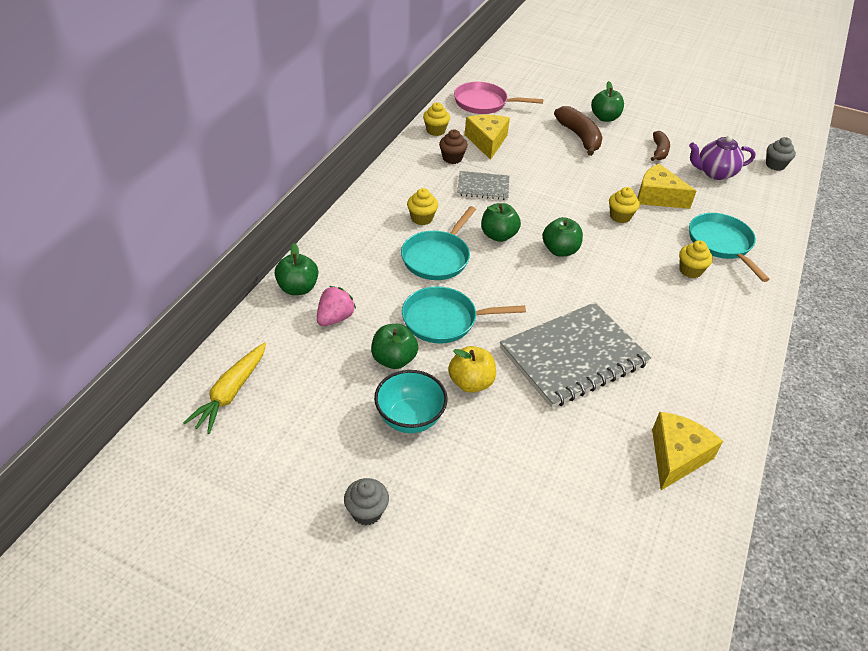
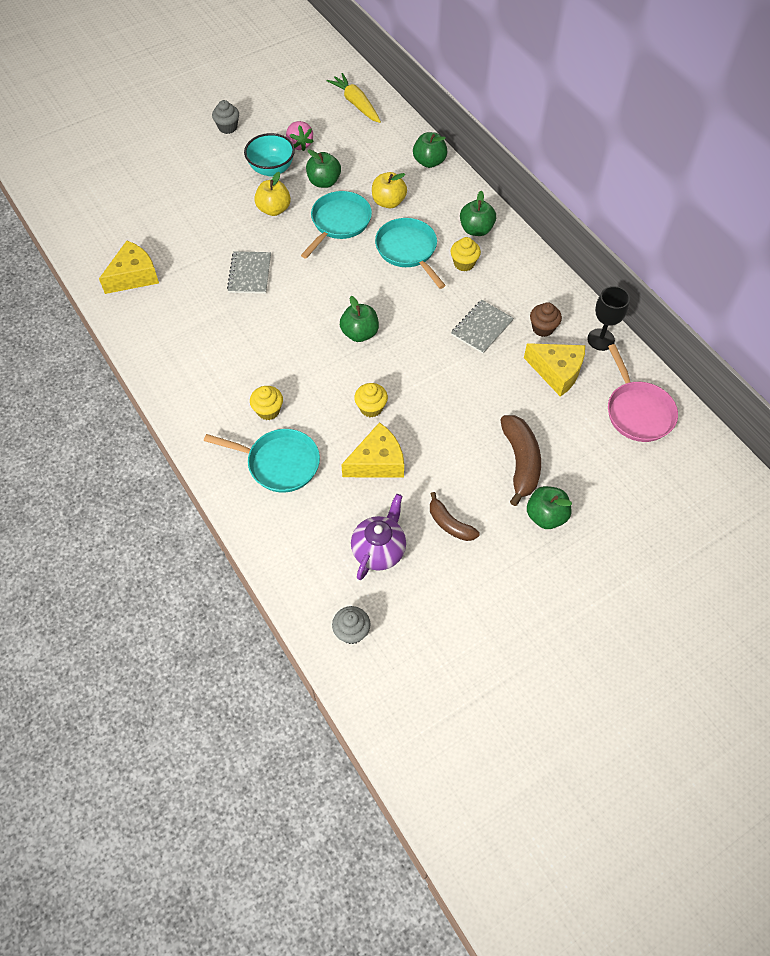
camera: 125 degrees right, 15 degrees up
(335, 318) = (384, 169): pink strawberry -> pink strawberry (299, 144)
(383, 295) = (388, 202): none -> yellow apple
(435, 131) = (600, 339): yellow cupcake -> black goblet
(484, 103) = (637, 411): pink pan -> pink pan turned 120 degrees clockwise
(498, 235) = (407, 302): green apple -> green apple (476, 229)
(573, 356) = (250, 274): grey notebook -> grey notebook, size x0.52
(579, 137) = (520, 462): brown banana -> brown banana turned 105 degrees counterclockwise
(676, 456) = (134, 276): yellow cheese -> yellow cheese turned 105 degrees counterclockwise

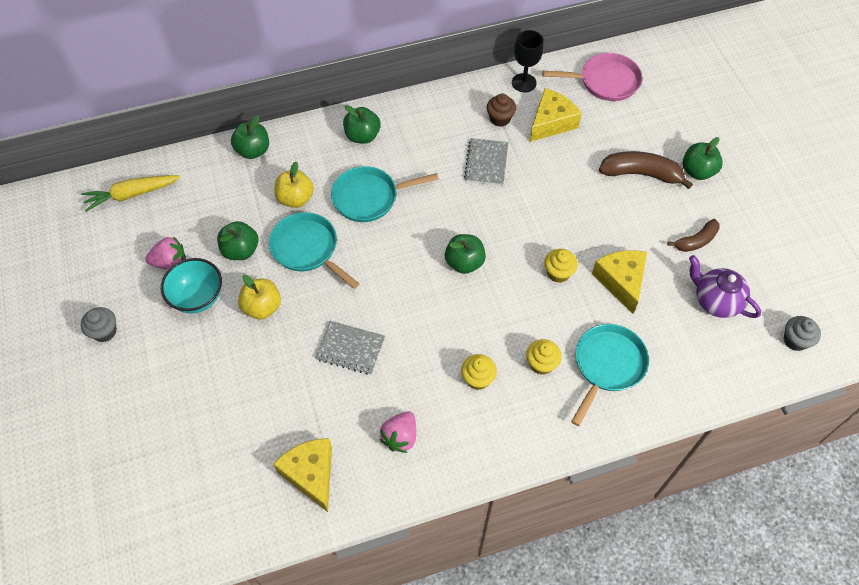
camera: 75 degrees left, 0 degrees up
(176, 324) = (400, 437): none -> pink strawberry
(464, 263) = (403, 156): yellow cupcake -> yellow cupcake (477, 379)
(482, 328) = (486, 163): grey notebook -> grey notebook turned 45 degrees clockwise

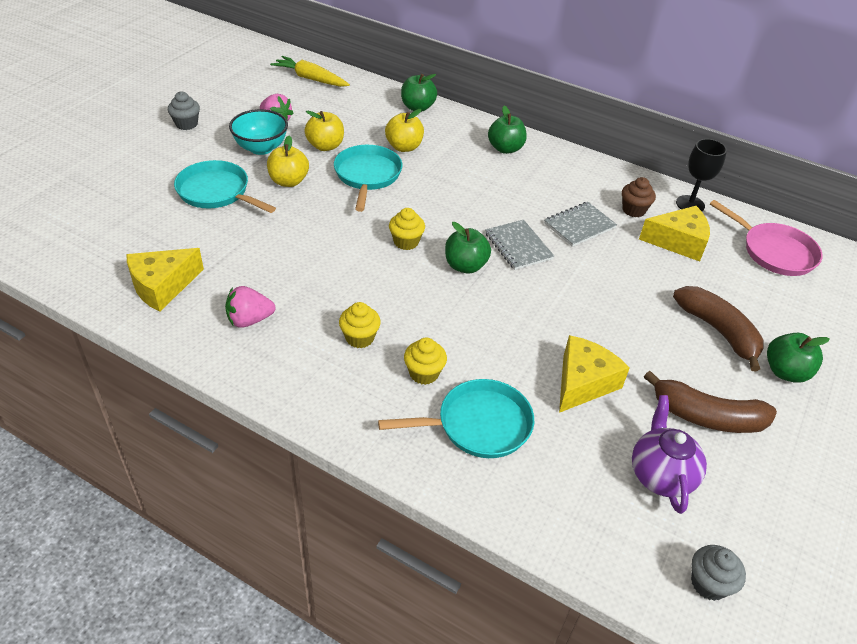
camera: 45 degrees right, 15 degrees down
(241, 250) = (325, 146): green apple -> yellow apple
(311, 474) = (163, 286): yellow cheese -> yellow cheese turned 150 degrees counterclockwise
(350, 348) = (304, 245): grey notebook -> grey notebook (518, 246)
(369, 197) = (455, 181): turquoise pan -> turquoise pan (217, 192)
(558, 273) = (533, 332): yellow cupcake -> yellow cupcake (406, 242)
(696, 241) = (706, 416): brown banana -> brown banana, size x1.60

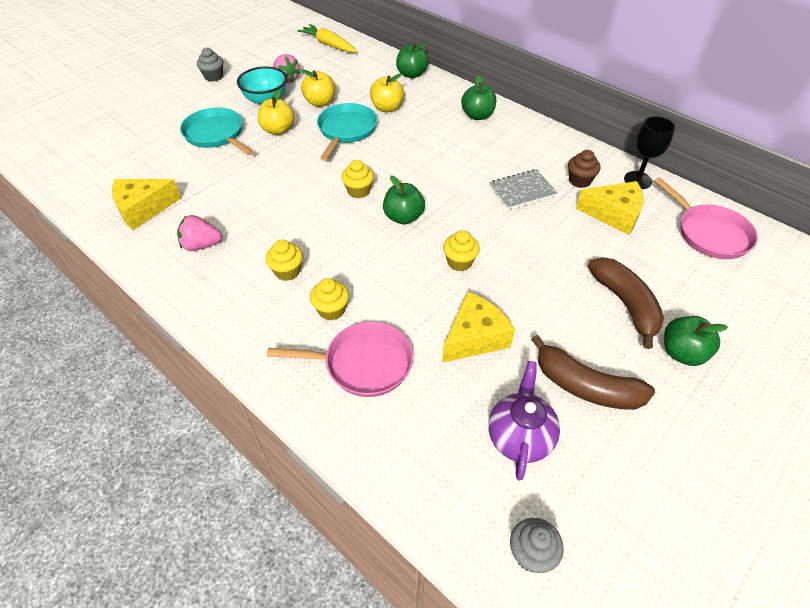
camera: 15 degrees right, 5 degrees up
(478, 425) = (363, 364): turquoise pan -> pink pan
(518, 246) = (458, 204): grey notebook -> none
(541, 307) = (459, 262): none -> yellow cupcake

